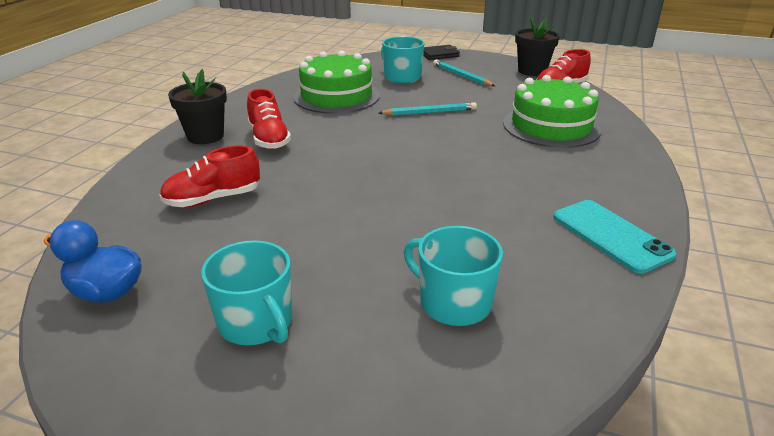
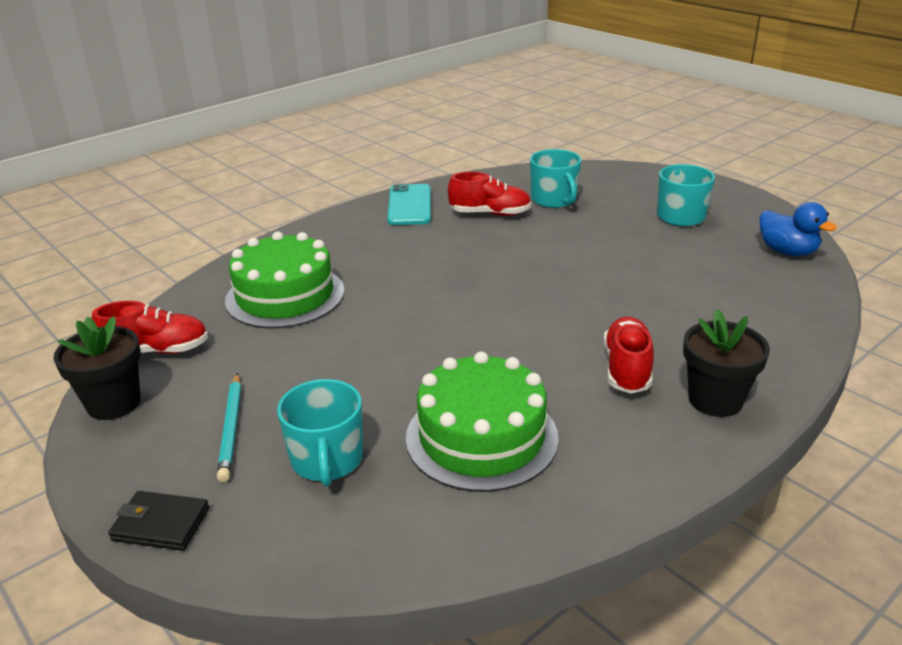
camera: 150 degrees left, 0 degrees up
(213, 199) = (706, 303): red shoe -> red shoe (490, 214)
(429, 112) = (385, 357): turquoise pencil -> none

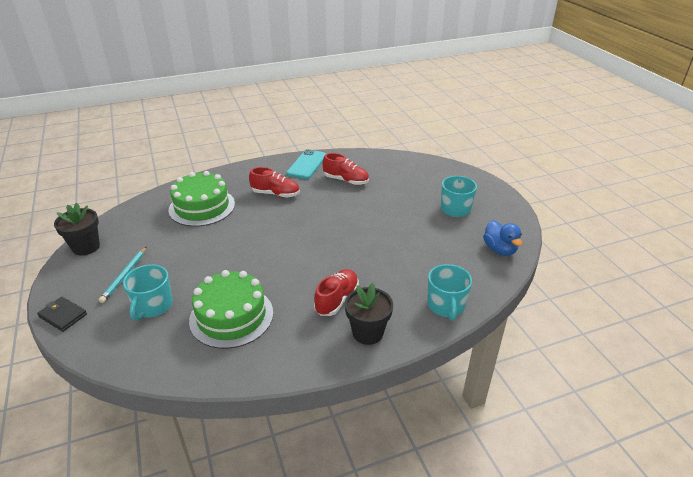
camera: 20 degrees right, 5 degrees up
(157, 351) = (123, 223): red shoe -> red shoe (275, 194)
(554, 200) = (390, 179): turquoise mug -> turquoise mug (446, 306)

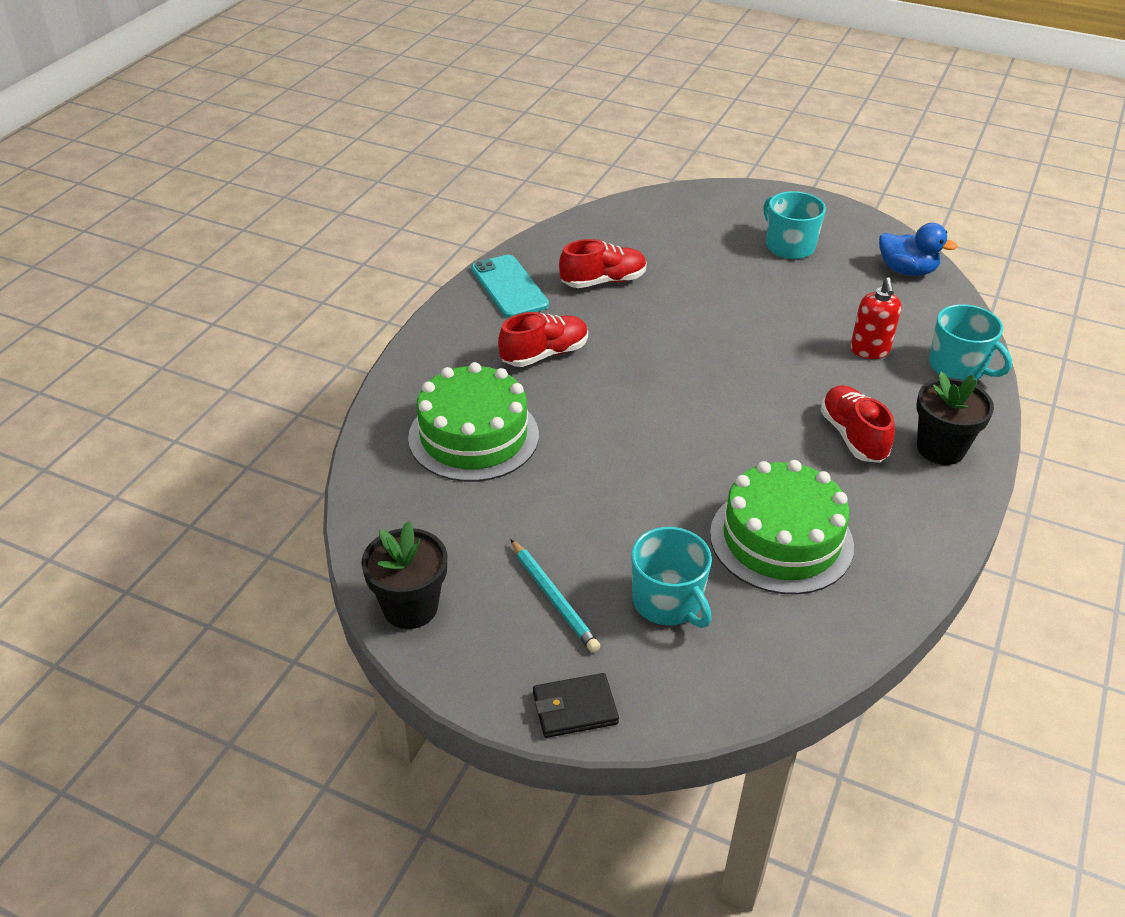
camera: 45 degrees left, 5 degrees up
(413, 271) = (869, 351): none -> red soap dispenser

